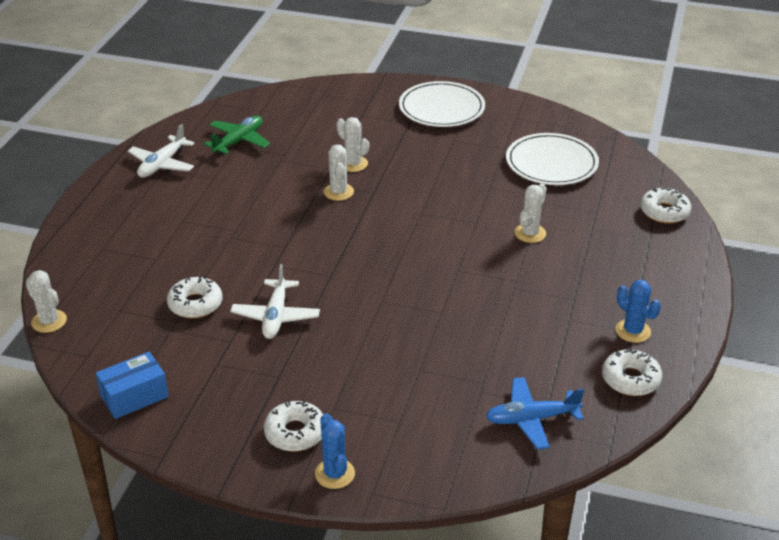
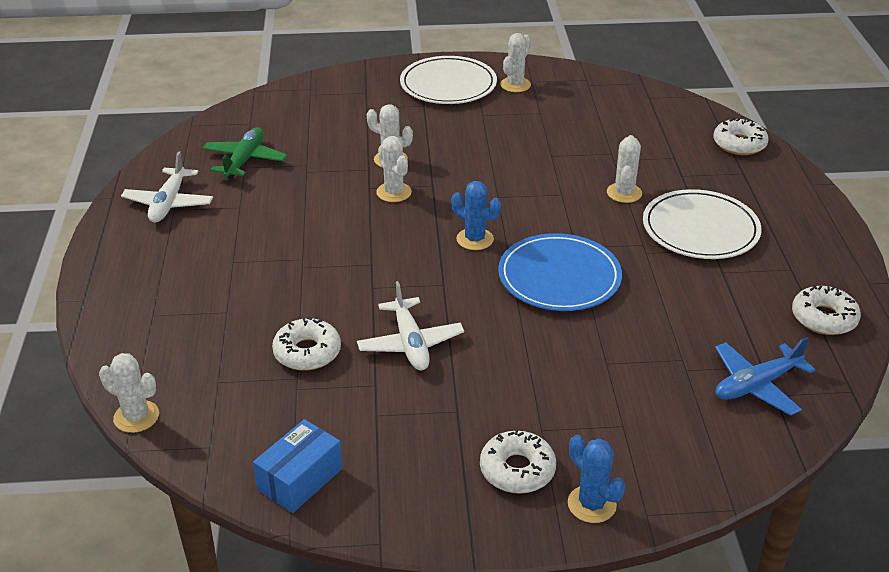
camera: 20 degrees left, 0 degrees up
(427, 291) = (559, 277): none -> blue plate
(499, 119) = (515, 85): none -> white cactus
(551, 163) = (597, 118): white plate -> white plate (700, 229)
(633, 331) = (792, 268): blue cactus -> blue cactus (475, 239)

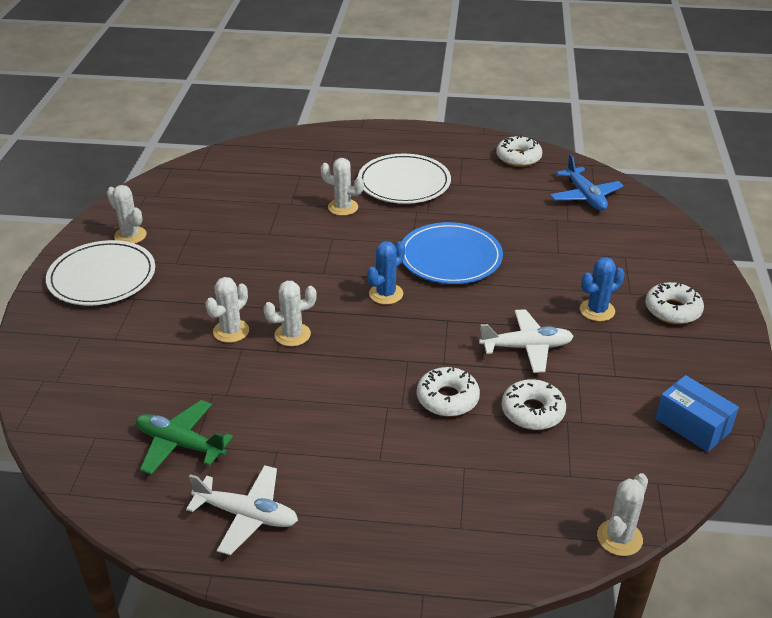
camera: 80 degrees left, 0 degrees up
(591, 504) = (702, 282): blue cactus -> blue cactus (597, 310)
(739, 144) = (294, 143): white donut -> white donut (447, 399)

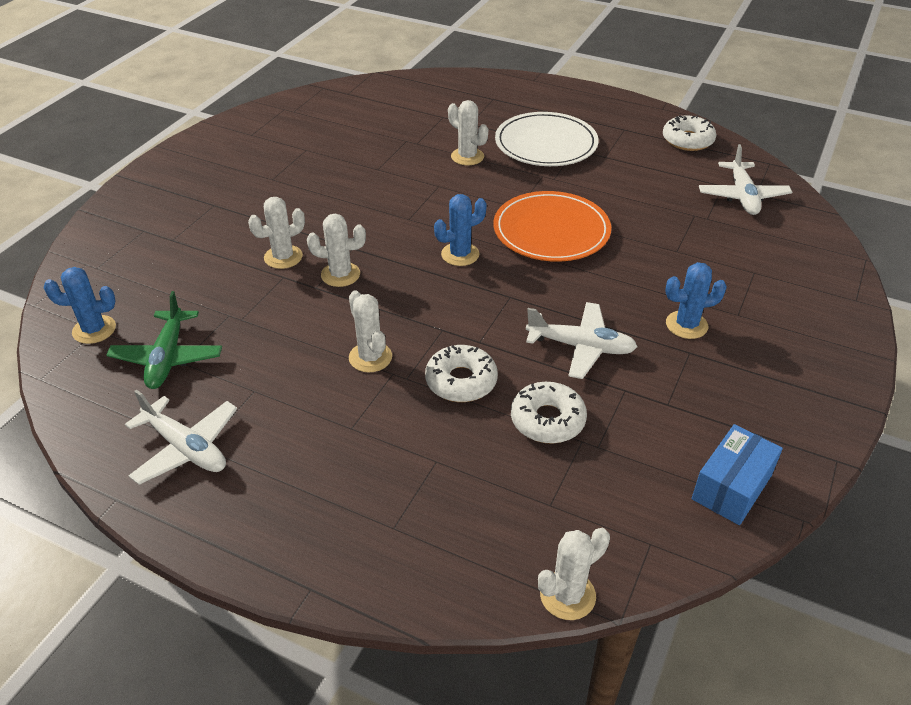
camera: 20 degrees right, 5 degrees up
(92, 437) = (94, 330): none -> blue cactus
(102, 277) = (197, 178): white plate -> none
(130, 236) = (246, 144): white cactus -> white cactus (370, 357)
(180, 444) = (168, 358): green plane -> green plane turned 135 degrees counterclockwise
(450, 257) = (551, 231): blue plate -> orange plate
(585, 196) = (742, 196): blue plane -> white plane
(672, 310) = (780, 345): white donut -> none
(692, 425) = (731, 487): blue box -> blue box turned 60 degrees clockwise

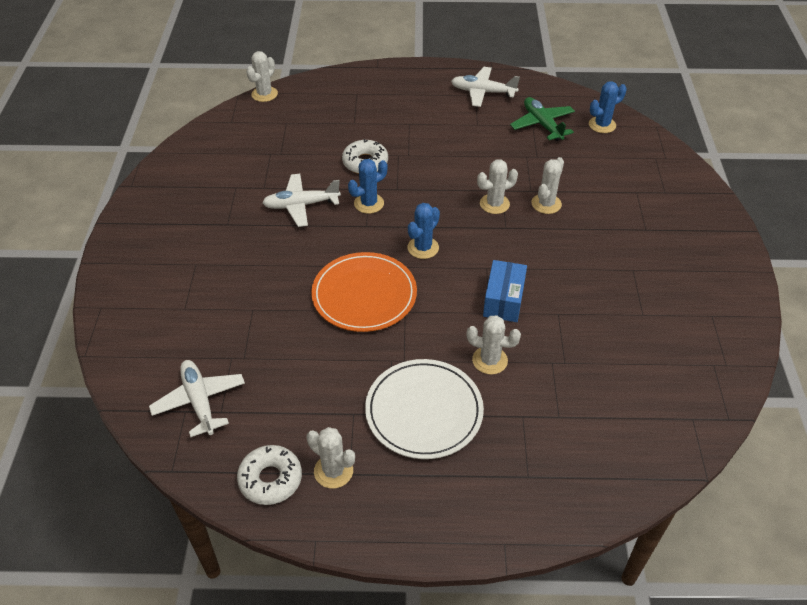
camera: 155 degrees right, 5 degrees up
(370, 357) = (428, 159): white cactus -> white cactus (333, 471)
(547, 420) = (304, 158): white donut -> none
(686, 325) = (232, 243): blue cactus -> blue cactus (369, 203)
(731, 487) = (192, 155): blue box -> blue box (503, 300)

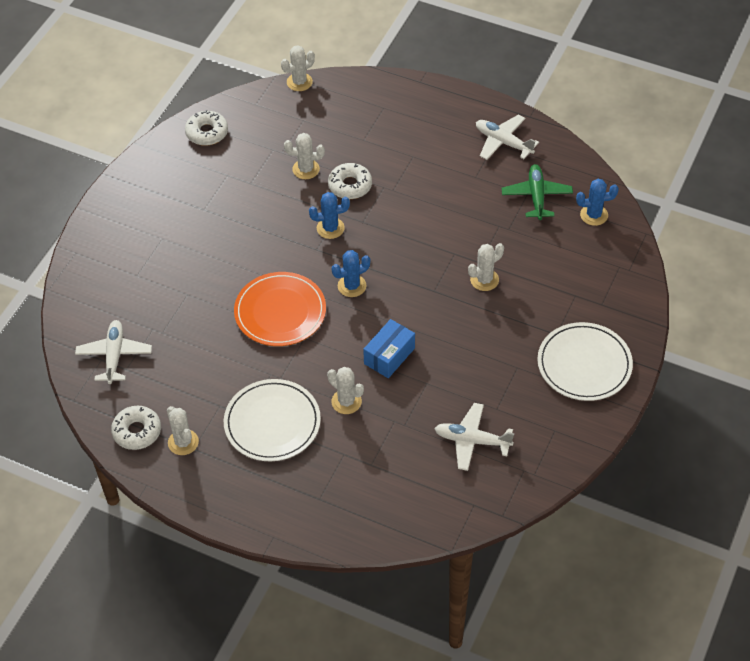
camera: 25 degrees right, 5 degrees up
(194, 157) = (207, 133): none -> white donut
(301, 205) = (273, 211): white plane -> white plane (472, 441)
(494, 204) = (438, 264): white cactus -> white cactus (306, 169)
(691, 247) = (584, 364): none -> white plate

